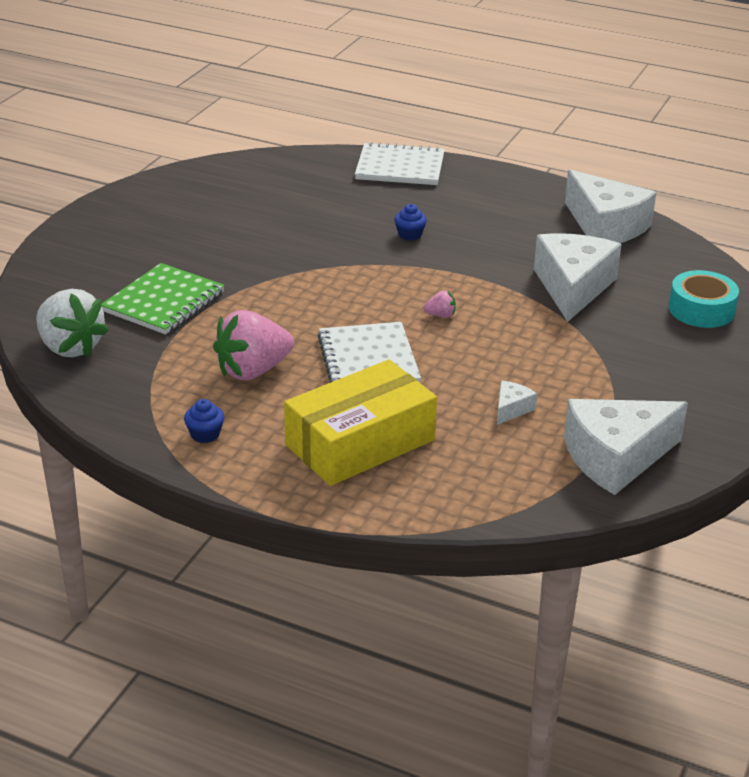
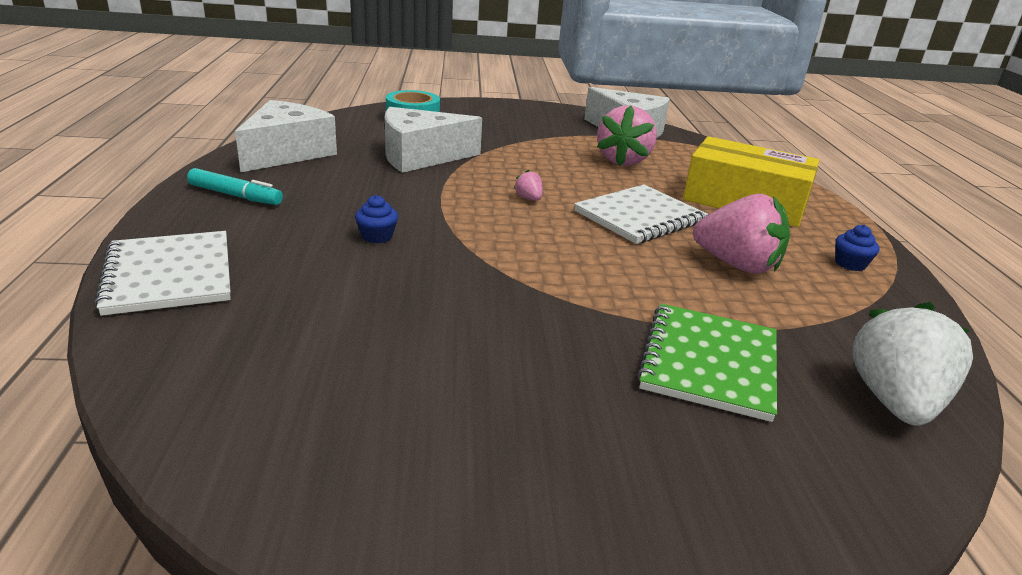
camera: 120 degrees left, 5 degrees down
(163, 302) = (709, 363): green notebook -> green notebook turned 75 degrees counterclockwise
(511, 409) = (623, 161): white cheese -> pink strawberry
(514, 196) = (235, 195): none -> turquoise marker

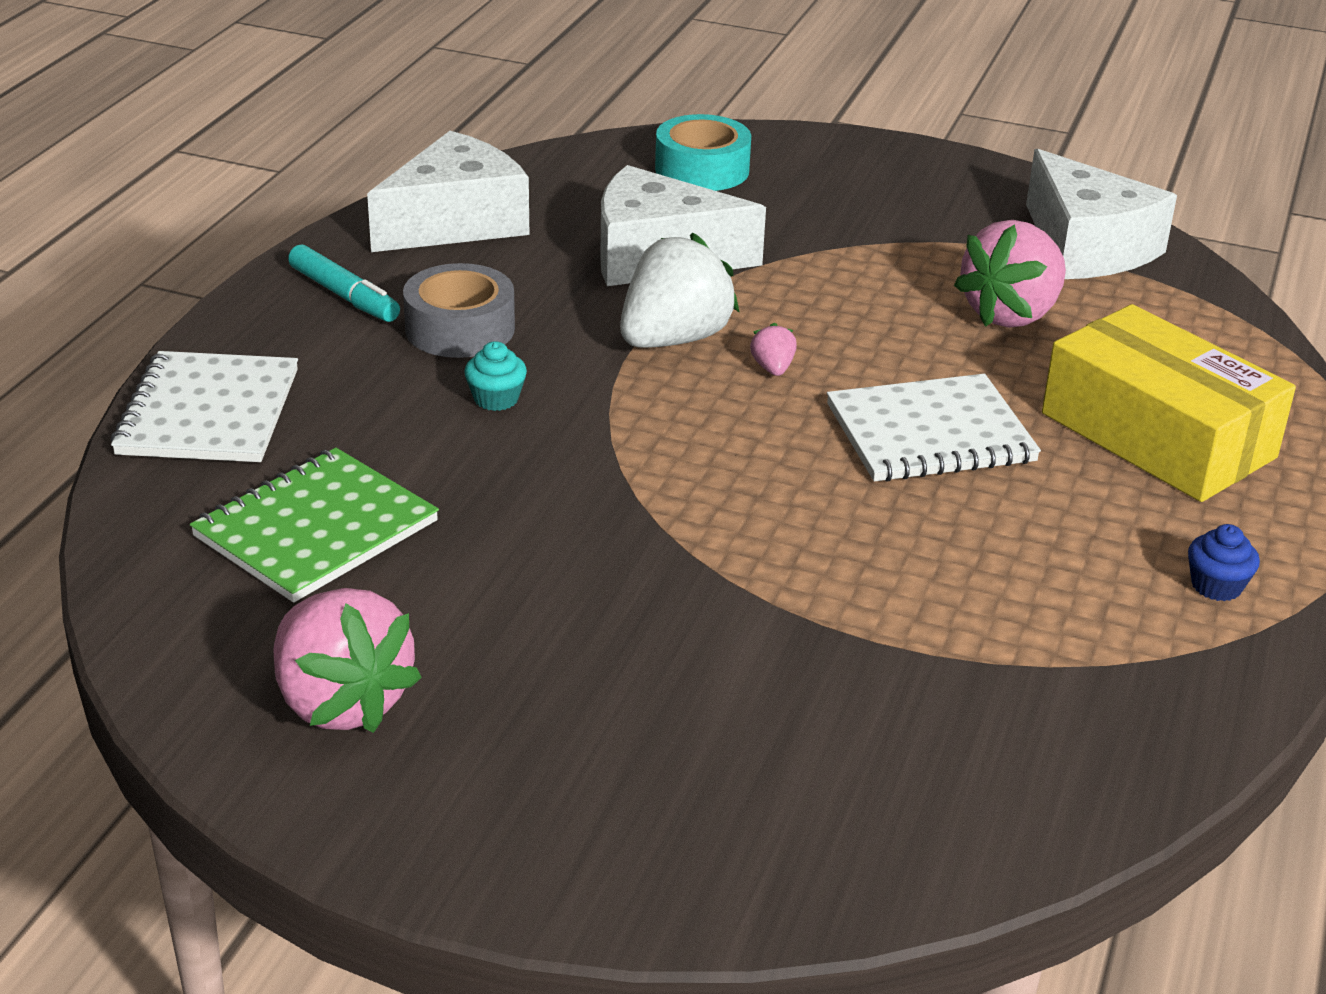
camera: 25 degrees right, 5 degrees up
(326, 203) = (460, 329): none -> grey tape
(377, 236) = (496, 399): blue cupcake -> turquoise cupcake
(709, 363) = (806, 680): green notebook -> green notebook (316, 529)
(737, 265) = (1009, 548): pink strawberry -> pink strawberry (341, 702)
(894, 401) = (1019, 792): white strawberry -> white strawberry (674, 339)

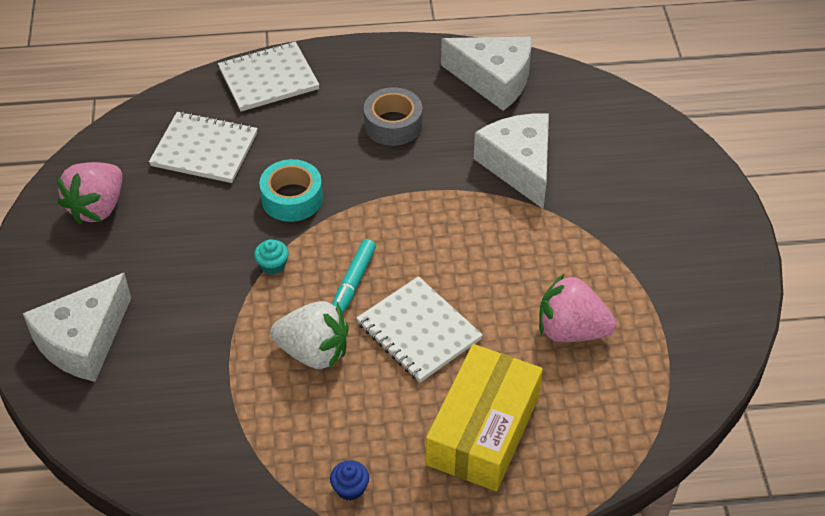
camera: 65 degrees right, 15 degrees up
(316, 529) = (204, 150): green notebook -> white notebook
(344, 295) = (394, 74): turquoise marker -> turquoise marker (353, 282)
(496, 399) = (341, 162): turquoise cupcake -> turquoise cupcake (272, 265)
(674, 339) = (440, 202): white strawberry -> white strawberry (313, 352)
(702, 169) = (633, 147): turquoise tape -> turquoise tape (292, 198)
(773, 368) = (438, 249): pink strawberry -> none
(1087, 247) = (683, 344): white cheese -> white cheese (83, 341)

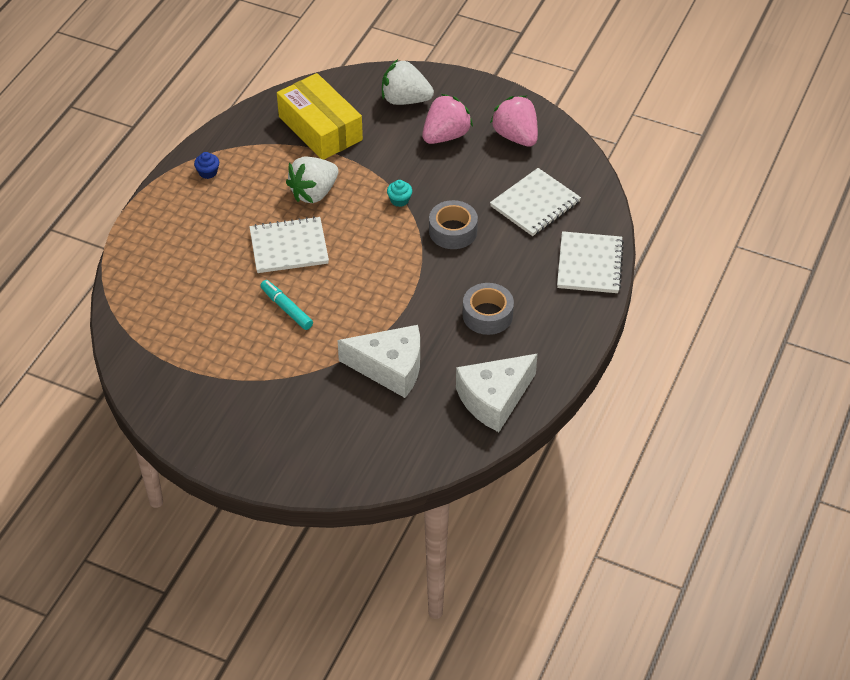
camera: 120 degrees right, 0 degrees up
(83, 341) = (405, 100): white cheese -> white strawberry
(292, 198) = (453, 231): turquoise tape -> grey tape
(353, 282) = (354, 232): turquoise marker -> turquoise marker (286, 308)
(483, 430) = (193, 244): yellow box -> yellow box (320, 128)
(571, 330) = (226, 321): pink strawberry -> pink strawberry (446, 135)

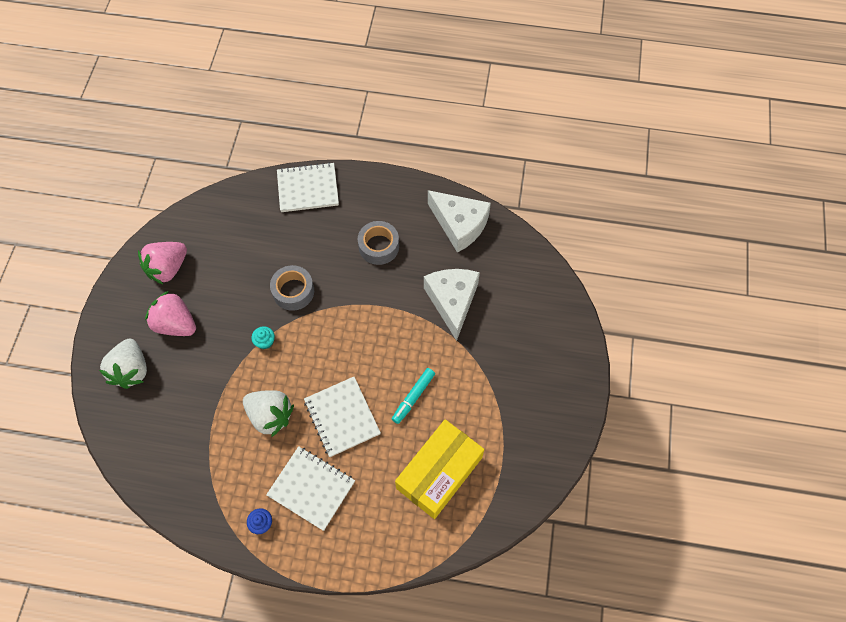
camera: 105 degrees left, 15 degrees up
(320, 128) = (182, 436): yellow box -> yellow box (439, 473)
(535, 204) = (249, 238): white notebook -> white notebook (311, 488)

